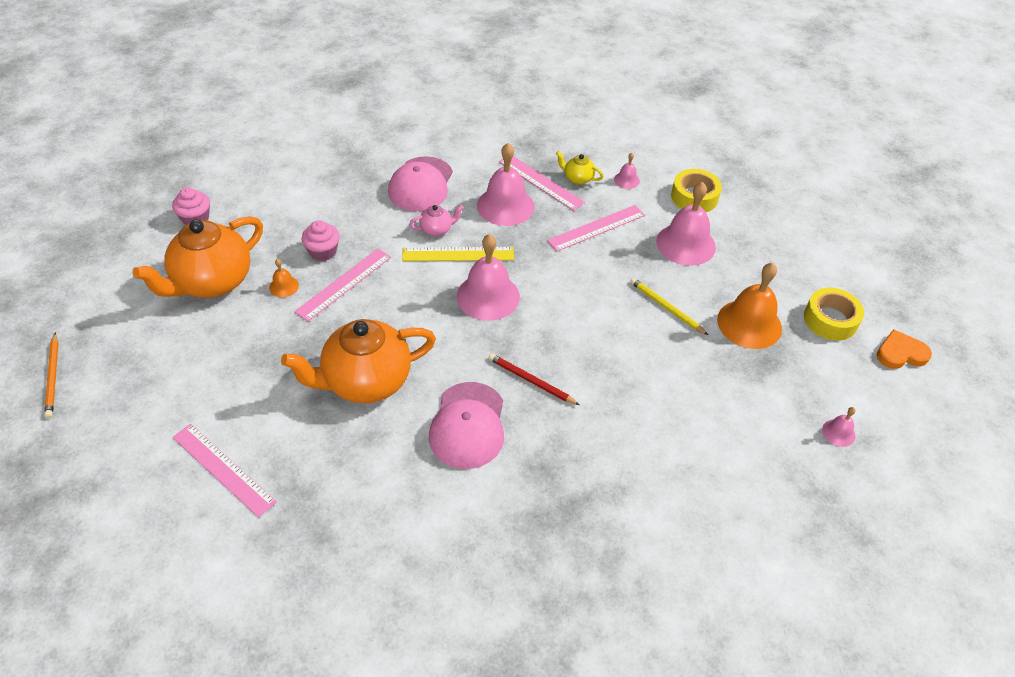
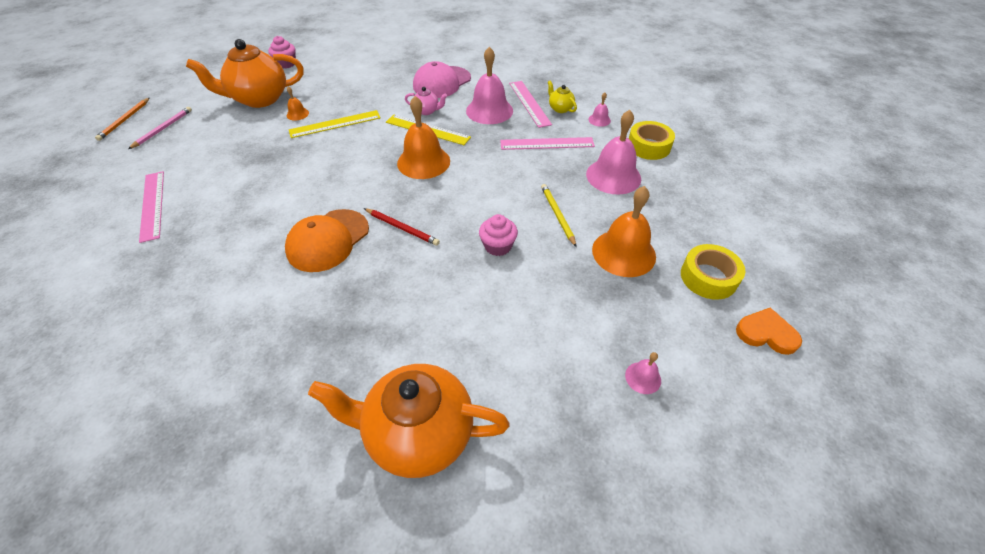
camera: 30 degrees right, 0 degrees up
(123, 369) = (163, 129): none -> pink pencil
(323, 251) = (341, 102): pink cupcake -> pink cupcake (498, 246)
(344, 284) = (335, 124): pink ruler -> yellow ruler
(366, 381) = (289, 186): orange teapot -> orange teapot (418, 434)
(468, 425) = (328, 240): pink cap -> orange cap
(488, 296) = (423, 162): pink bell -> orange bell
(531, 381) = (402, 228): red pencil -> red pencil turned 150 degrees clockwise

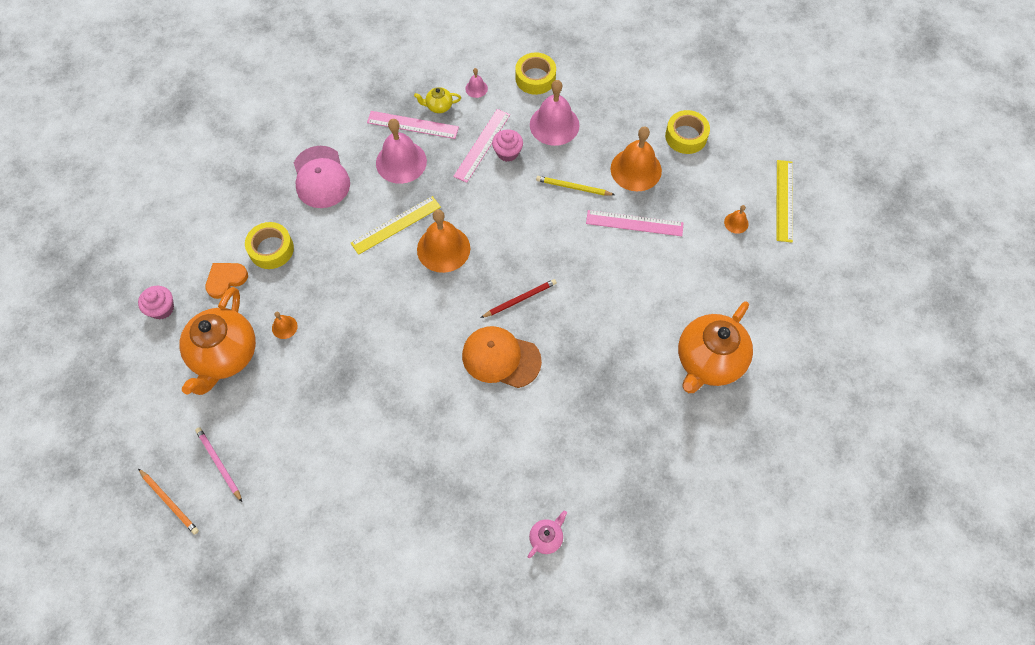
camera: 60 degrees left, 15 degrees up
(152, 205) = (358, 490): pink ruler -> pink ruler (634, 223)
(328, 240) = (501, 358): orange cap -> orange cap turned 135 degrees clockwise
(335, 124) = (329, 299): yellow ruler -> yellow ruler (784, 200)
(363, 85) = (271, 249): none -> yellow tape
(427, 111) = (364, 212): pink teapot -> pink teapot (546, 538)
(498, 246) = (581, 243): pink cupcake -> pink cupcake (507, 152)
(643, 377) = (736, 223): pink bell -> orange bell
(766, 333) = (743, 139): orange heart -> orange heart (226, 280)

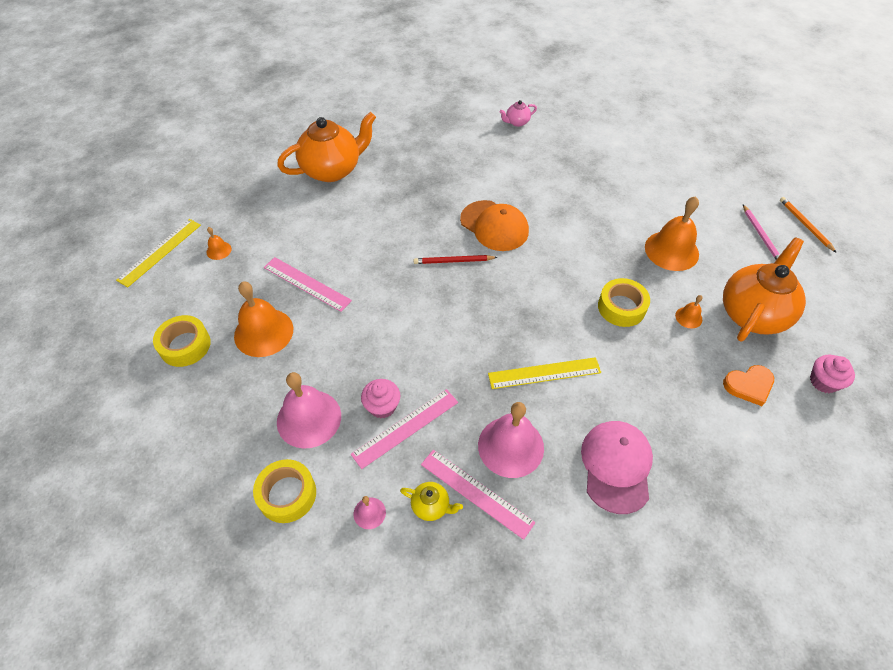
camera: 155 degrees left, 10 degrees down
(271, 249) = (692, 400): yellow tape -> yellow tape (621, 307)
(443, 248) = (504, 330): orange bell -> orange bell (671, 250)
(573, 187) = (338, 339): yellow pencil -> none

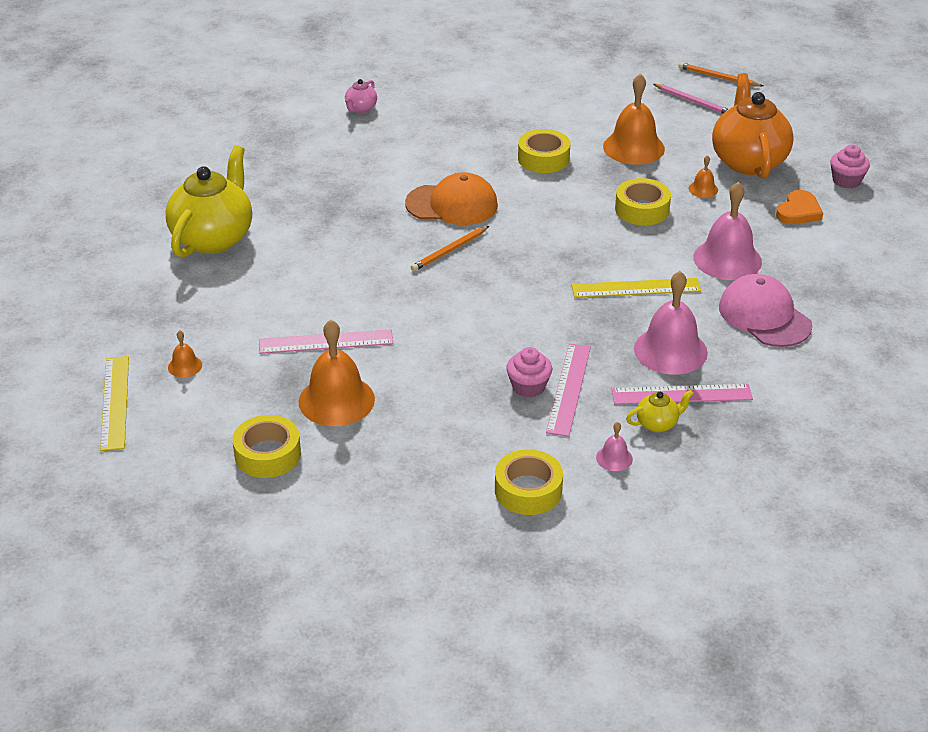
camera: 40 degrees left, 15 degrees down
(309, 418) = (474, 432): pink bell -> pink bell (727, 259)
(332, 170) = (213, 238): orange teapot -> yellow teapot
(453, 261) = (449, 251): red pencil -> orange pencil
(544, 373) = (636, 288): yellow ruler -> yellow ruler turned 45 degrees clockwise
(595, 224) = (543, 158): none -> yellow tape

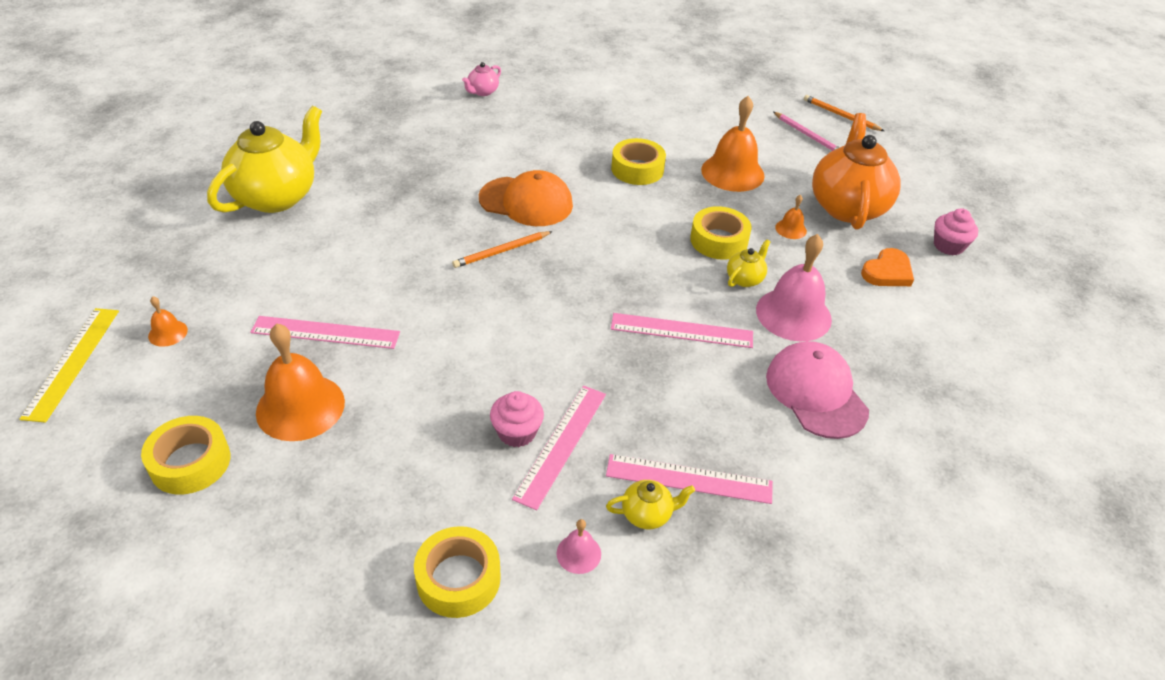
camera: 10 degrees right, 5 degrees up
(636, 288) = (681, 331): yellow ruler -> pink ruler
(670, 350) = (695, 416): pink bell -> none
(676, 238) = (745, 279): none -> yellow teapot

